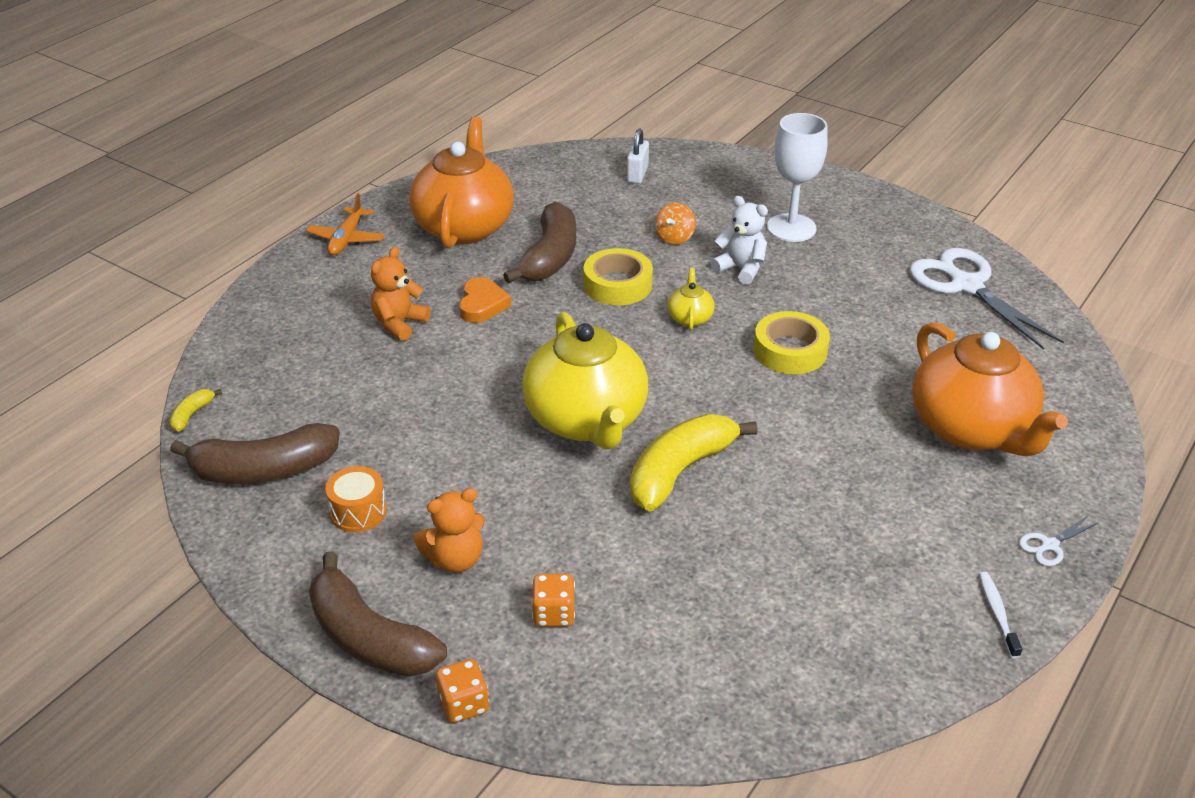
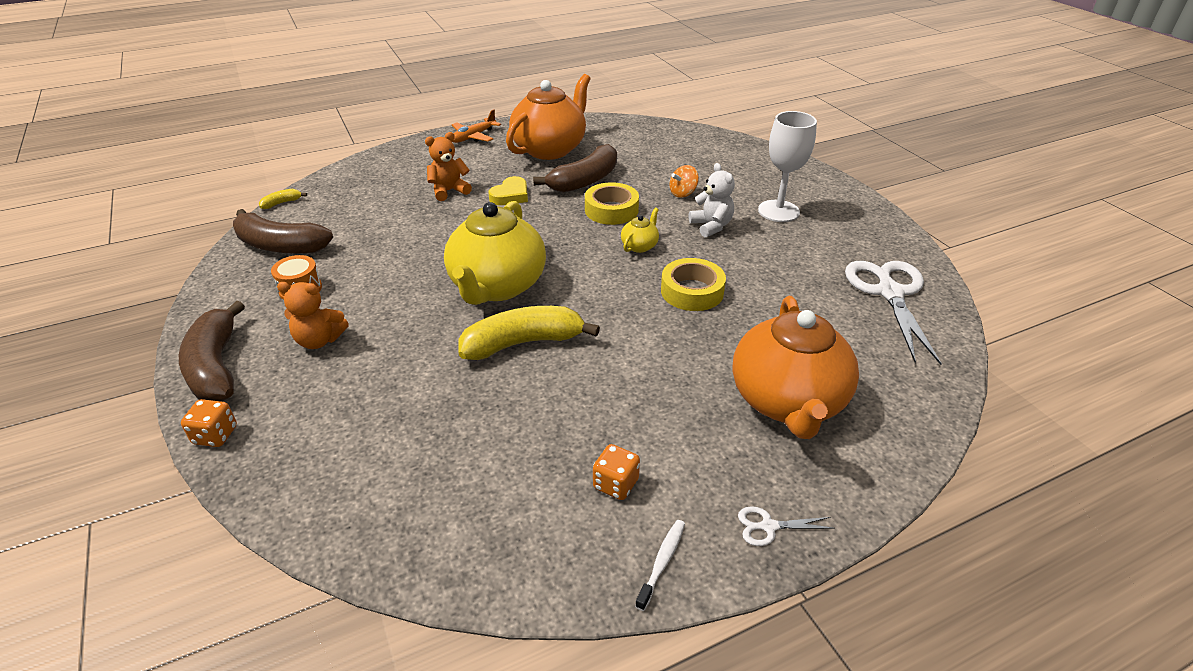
camera: 30 degrees right, 0 degrees up
(482, 304) = (510, 195): orange heart -> yellow heart
(553, 614) = (335, 402): orange dice -> orange dice (615, 484)
(637, 174) = (698, 149): white padlock -> none

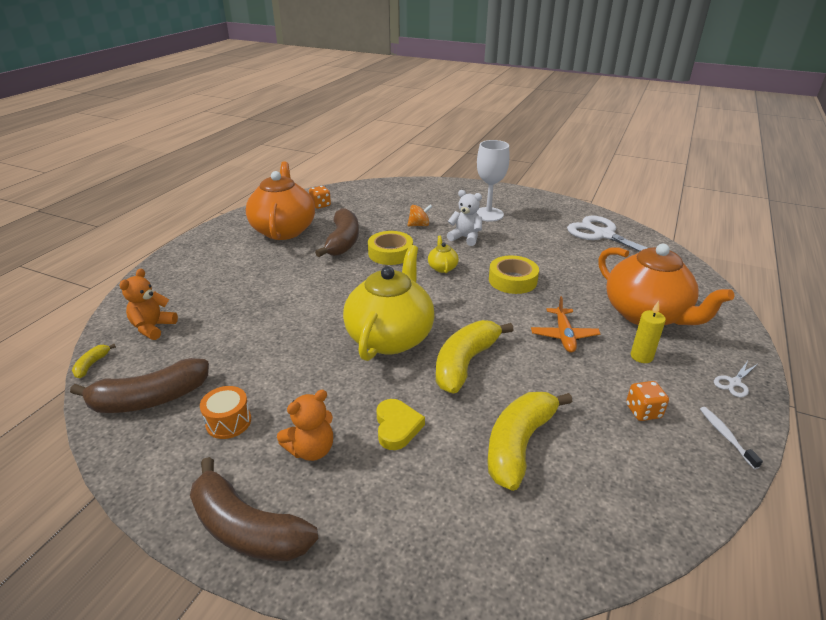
camera: 40 degrees left, 5 degrees down
(215, 435) = (339, 579): orange dice -> orange dice (320, 205)
(449, 191) = (247, 289): orange teddy bear -> orange teddy bear (153, 327)
(460, 434) = (519, 444): none -> yellow banana
(473, 137) = (205, 243): orange plane -> orange plane (564, 336)
(497, 286) = (390, 337): yellow teapot -> yellow teapot turned 135 degrees counterclockwise
(510, 195) = (303, 272): yellow heart -> yellow heart (397, 427)
(683, 193) = (419, 225): orange spinning top -> orange spinning top turned 120 degrees counterclockwise
(705, 437) = (641, 356): none -> yellow candle

